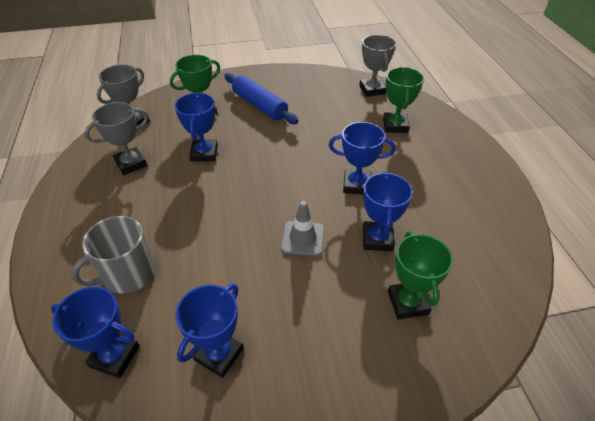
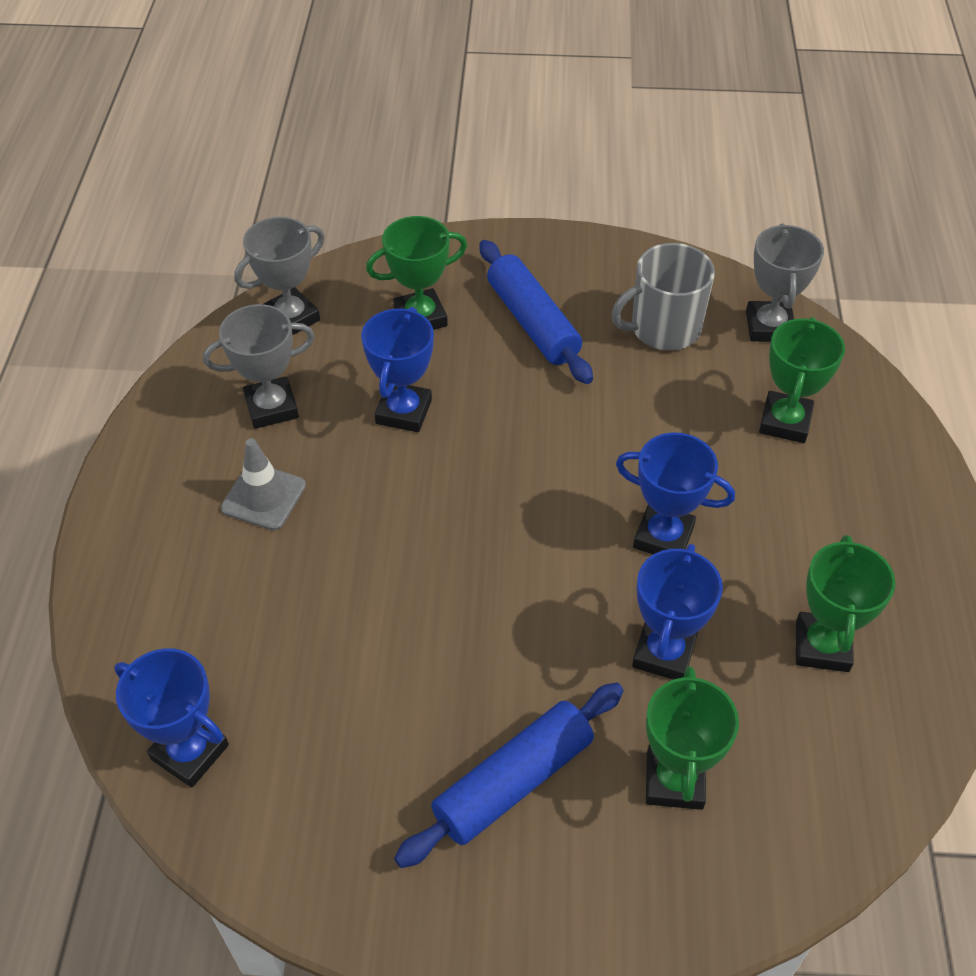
camera: 15 degrees right, 5 degrees up
(128, 274) = (231, 620): grey mug -> grey mug (663, 328)
(219, 354) = (344, 788): blue trophy -> none
(302, 239) = (532, 622): grey traffic cone -> grey traffic cone (264, 497)
(318, 325) = (513, 782): none -> blue rolling pin
(455, 219) = (822, 646): none -> green trophy

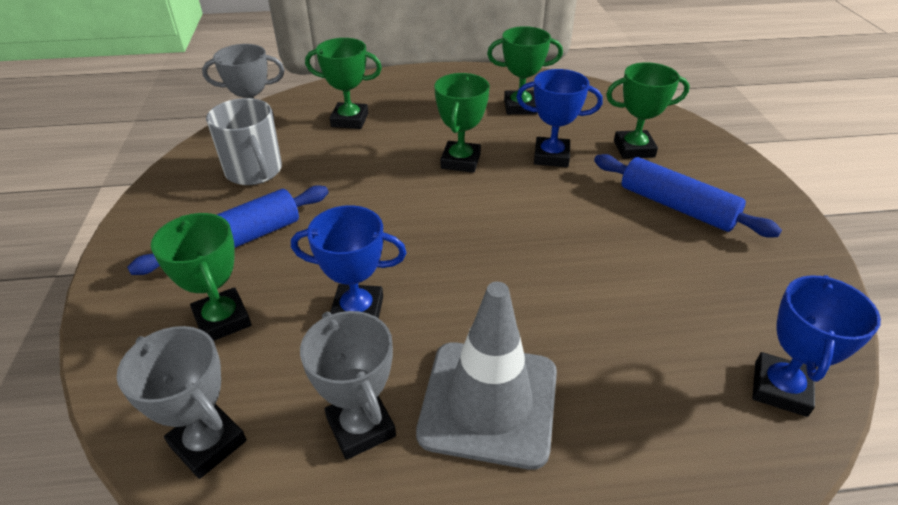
camera: 100 degrees left, 10 degrees down
(264, 497) = (489, 402): grey traffic cone -> grey traffic cone, size x1.76
(663, 537) = (460, 161): blue trophy -> green trophy

